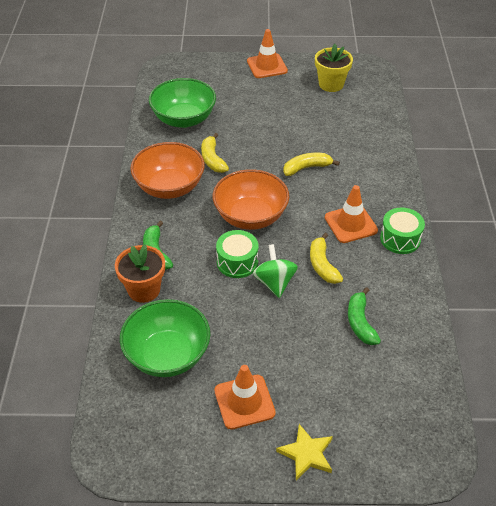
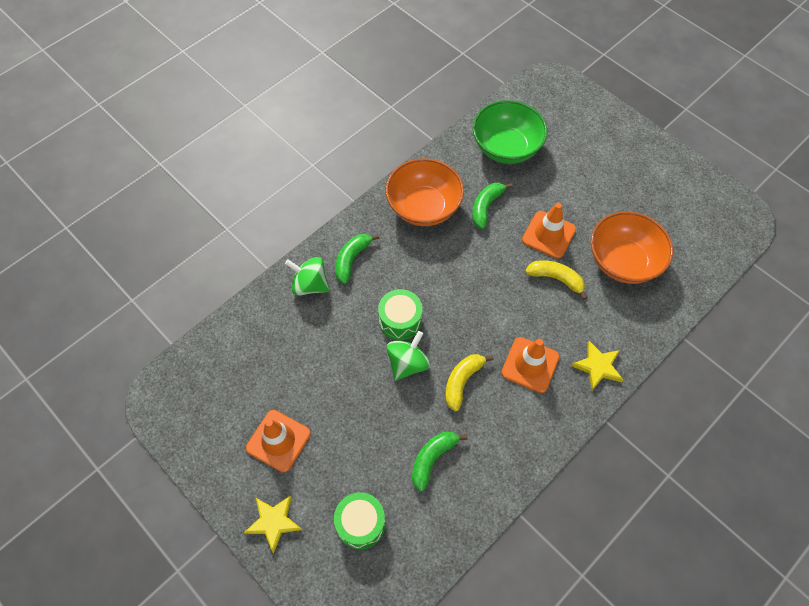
camera: 45 degrees right, 15 degrees up
(144, 290) = (310, 285): orange flower pot -> green spinning top
(167, 355) = (269, 354): green bowl -> none
(212, 159) = (486, 207): yellow banana -> green banana
(250, 216) = (456, 287): orange bowl -> orange bowl (623, 262)
(267, 66) = (642, 143): orange traffic cone -> orange traffic cone (548, 234)
(331, 84) = (682, 208): yellow flower pot -> none
(389, 195) = (597, 366): none -> yellow star
(400, 239) = (556, 416): green drum -> green drum (360, 523)

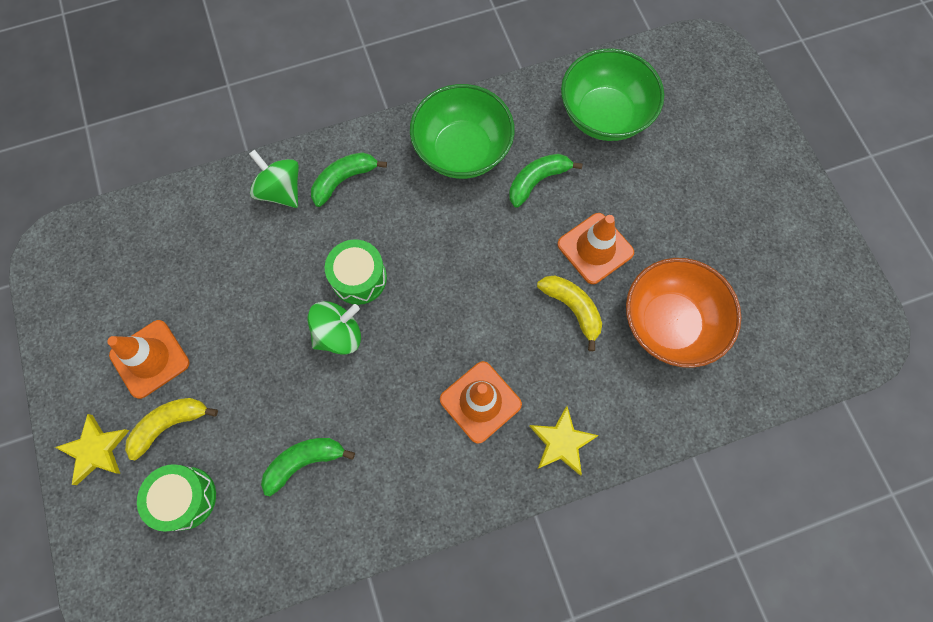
camera: 25 degrees right, 10 degrees up
(423, 207) = (462, 150): orange bowl -> green bowl
(462, 381) = (389, 385): yellow banana -> yellow banana (170, 424)

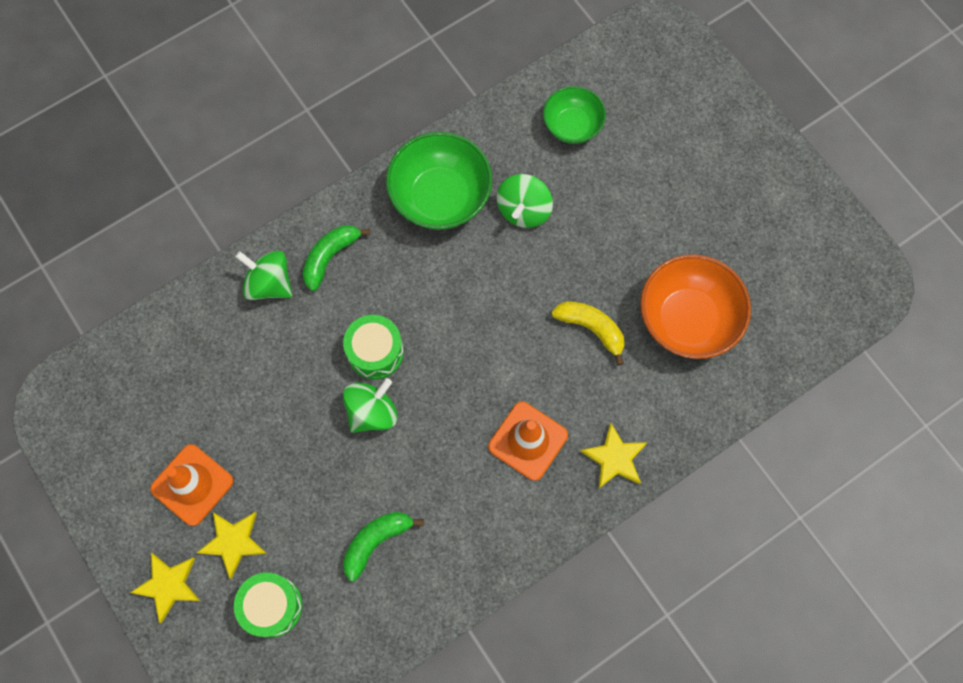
camera: 15 degrees left, 0 degrees up
(170, 424) = (233, 542): yellow banana -> yellow star
(537, 181) = (524, 210): green banana -> green spinning top
(595, 248) = (598, 264): orange traffic cone -> none
(604, 115) = (572, 126): green bowl -> green bowl, size x0.61

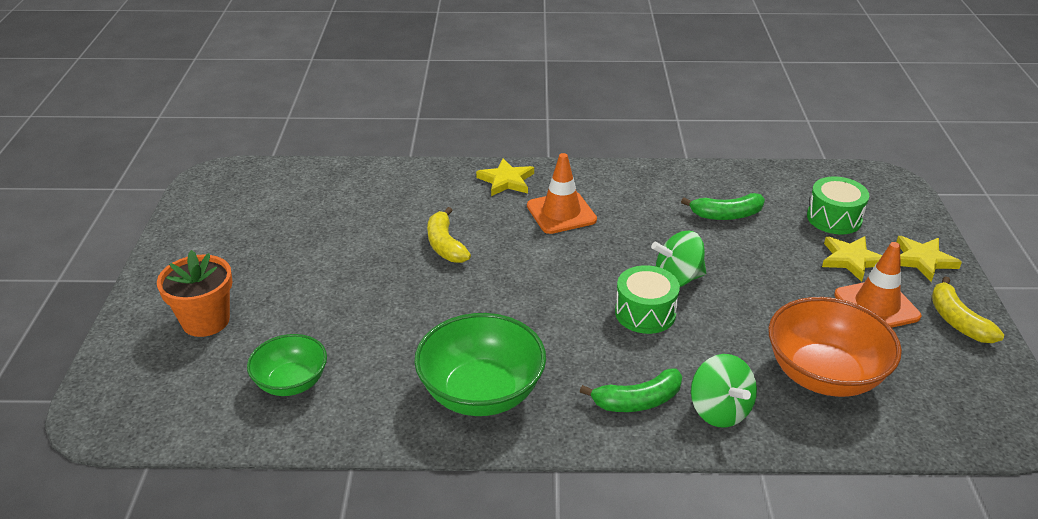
camera: 145 degrees left, 35 degrees down
(119, 507) = (957, 321): none -> yellow banana
(524, 210) = (413, 342): green spinning top -> none
(686, 135) = (206, 321): none -> orange flower pot
(687, 319) = (367, 218): orange bowl -> orange bowl (824, 375)

